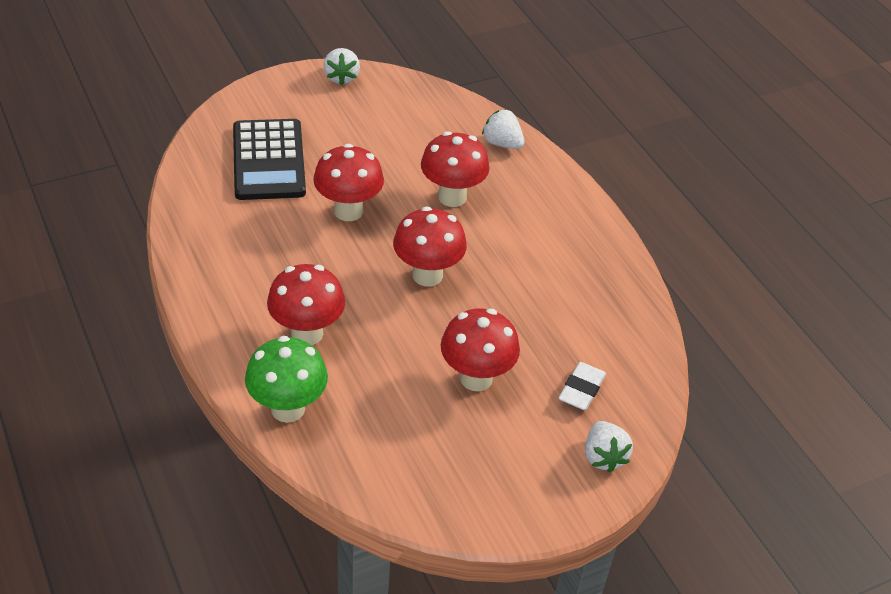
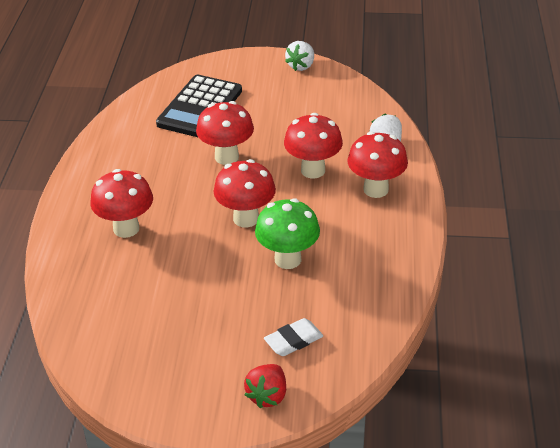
camera: 35 degrees right, 5 degrees down
(288, 409) = (70, 273): green mushroom -> green mushroom (288, 259)
(476, 378) = (219, 302): red mushroom -> red mushroom (375, 189)
(603, 457) = (267, 396): white strawberry -> red strawberry

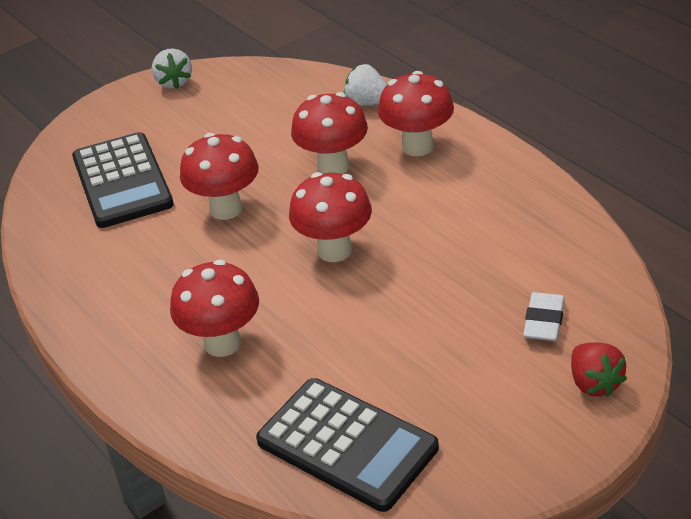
camera: 40 degrees left, 0 degrees up
(106, 326) = (347, 445): none -> black calculator
(288, 259) = (431, 258): green mushroom -> none

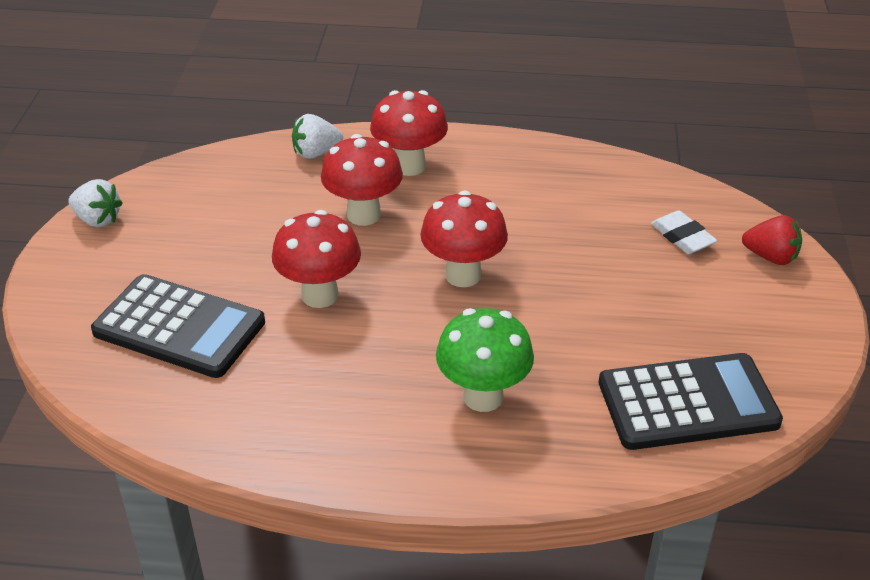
camera: 50 degrees left, 0 degrees up
(222, 343) = (483, 397): red mushroom -> green mushroom

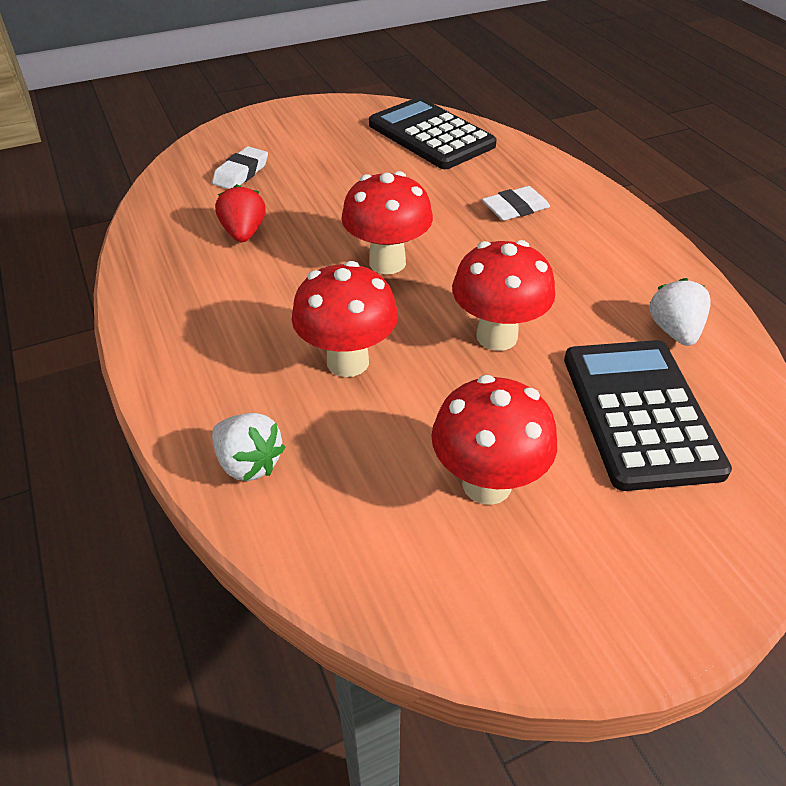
camera: 120 degrees left, 5 degrees up
(97, 220) = (568, 629): white strawberry -> white strawberry (674, 331)
(409, 166) = (229, 364): red mushroom -> red mushroom (486, 484)
(483, 397) = (515, 208): green mushroom -> white eraser
(771, 257) = (240, 135): red strawberry -> red strawberry (244, 233)

